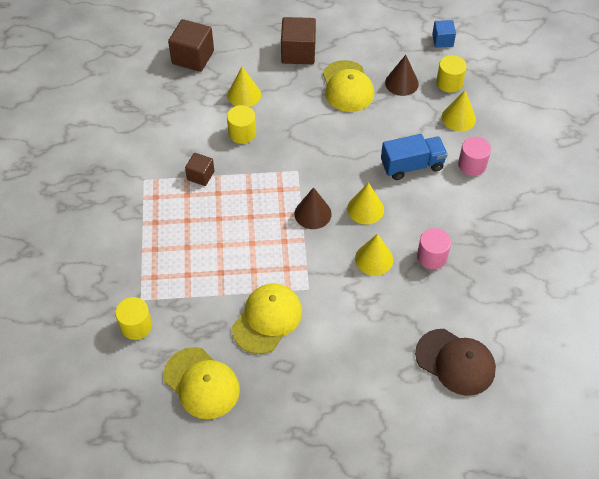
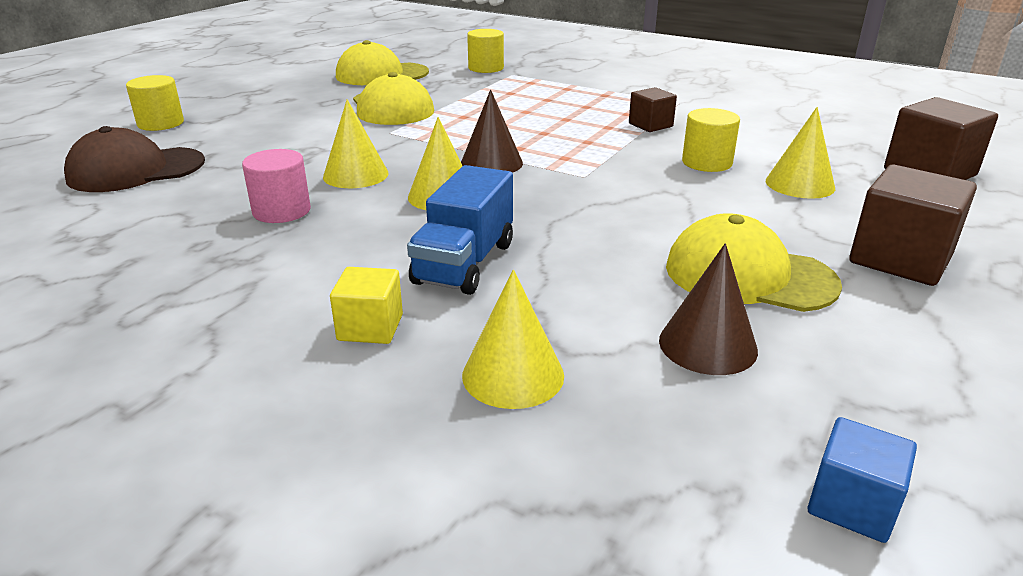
camera: 125 degrees right, 25 degrees down
(449, 83) = (647, 421): yellow cylinder -> yellow cylinder (160, 123)
(472, 165) = (370, 327): pink cylinder -> yellow cube

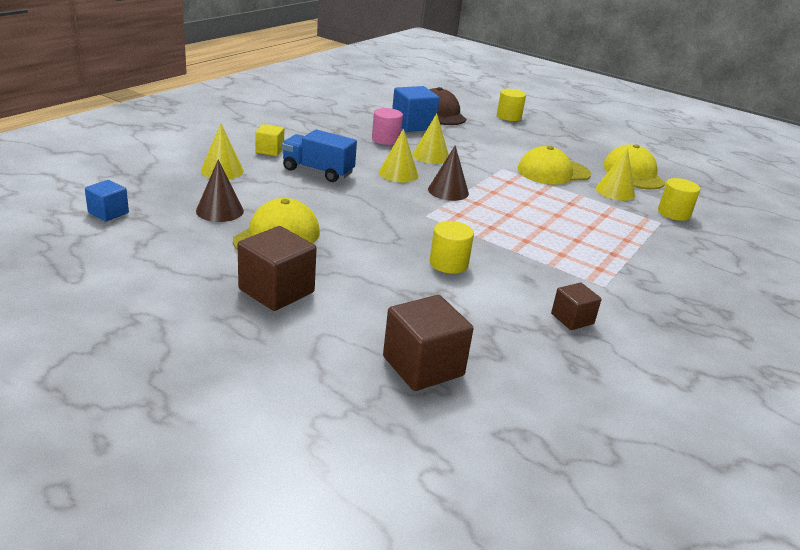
camera: 90 degrees right, 0 degrees up
(199, 190) = (413, 125): none -> blue cube
(650, 125) = (533, 258): brown cube -> brown cube (572, 319)
(800, 184) = (403, 291): yellow cone -> yellow cone (615, 191)

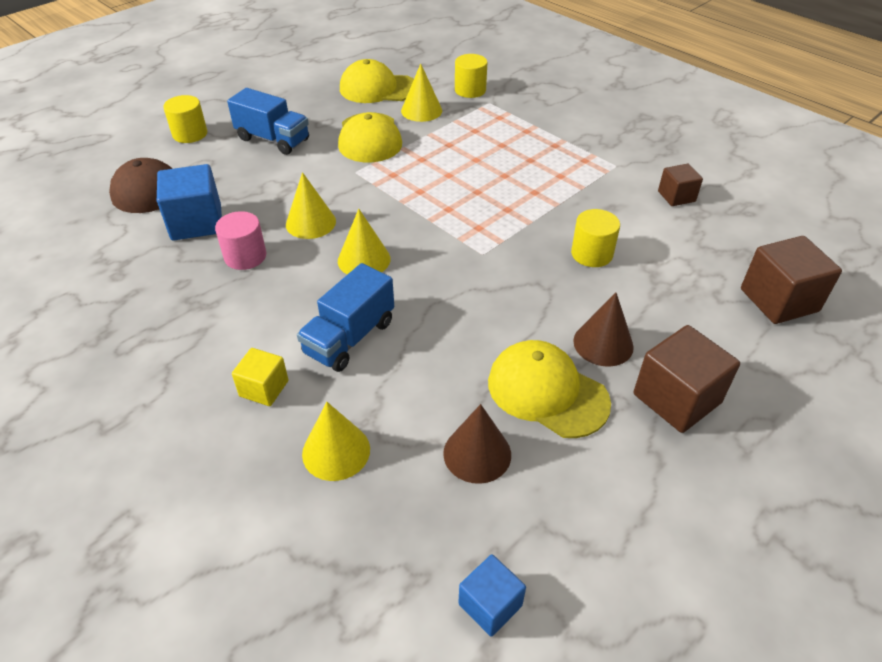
camera: 75 degrees left, 15 degrees up
(448, 191) = (417, 225): brown cone -> brown cone (603, 343)
(523, 140) = (273, 139): none -> blue truck

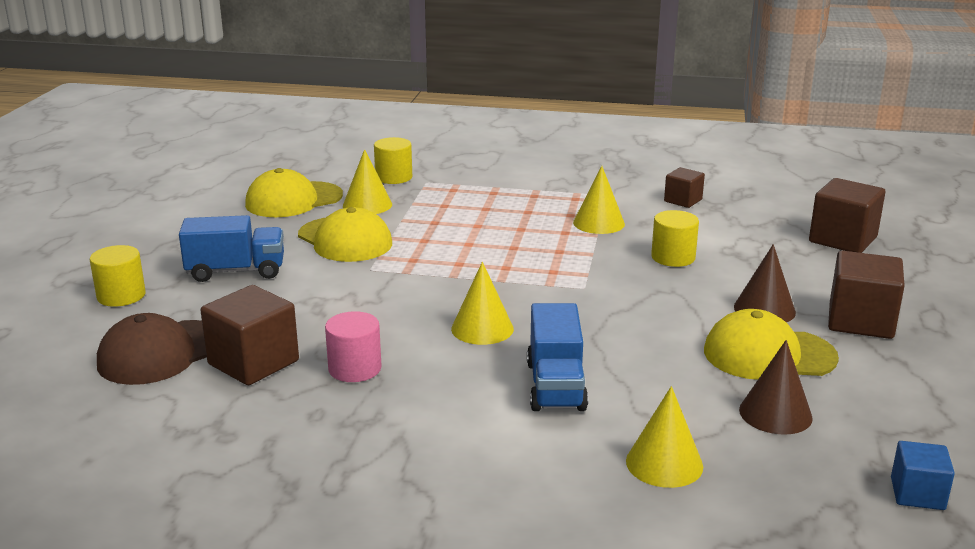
camera: 35 degrees left, 20 degrees down
(196, 222) = (253, 362): blue cube -> brown cube
(264, 388) = (532, 452): yellow cube -> none
(310, 223) = (384, 320): yellow cone -> yellow cone (598, 223)

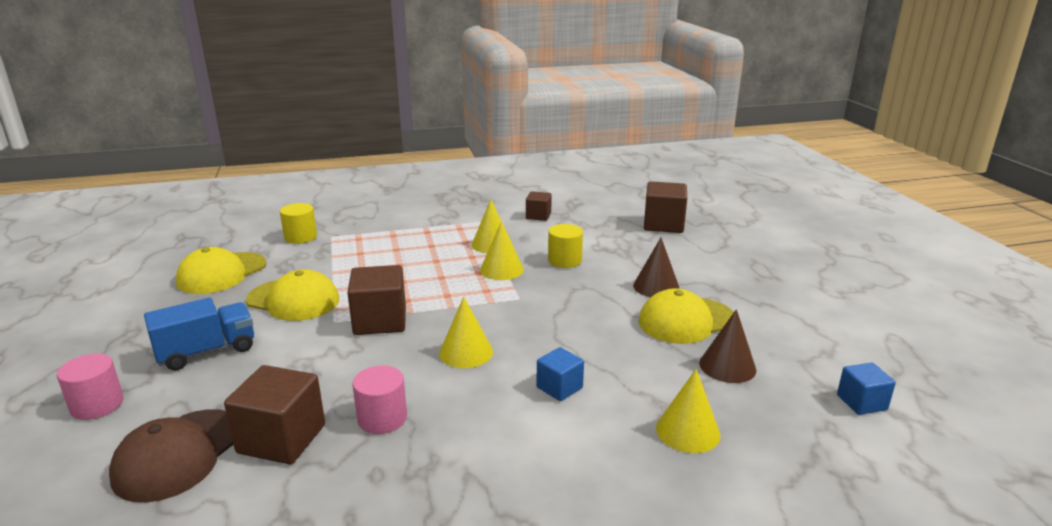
camera: 25 degrees left, 0 degrees up
(121, 296) = (97, 405): yellow cylinder -> pink cylinder
(367, 205) = (293, 265): yellow cone -> yellow cone (502, 269)
(555, 386) = (559, 387): blue truck -> blue cube
(860, 321) = (722, 281): brown cube -> brown cube (380, 321)

